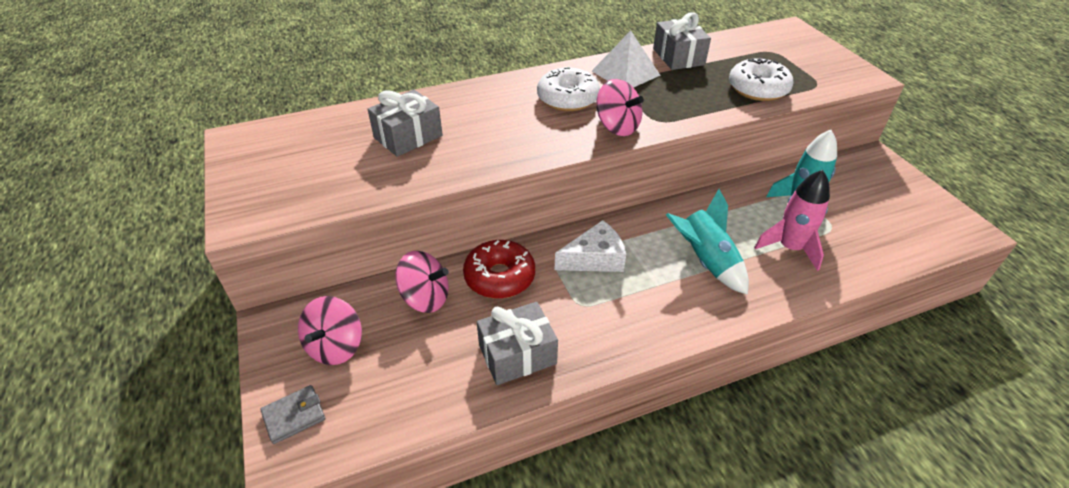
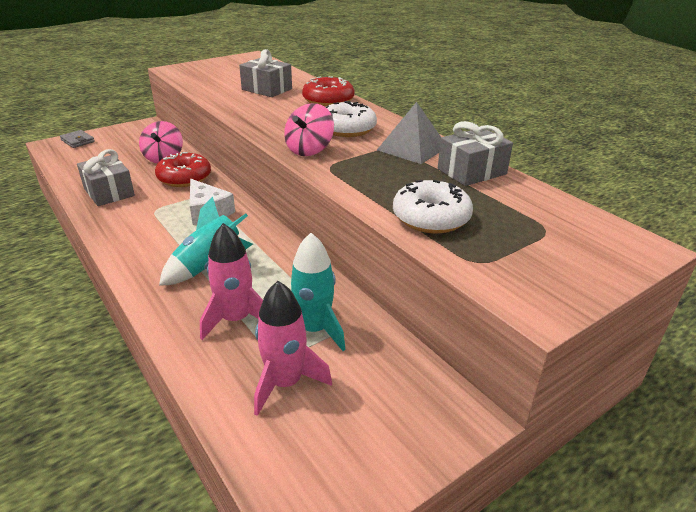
camera: 75 degrees right, 10 degrees down
(336, 346) = (125, 141): pink spinning top -> none
(476, 98) = (328, 101): none -> red donut
(625, 73) = (412, 148): white pyramid -> grey pyramid
(861, 227) = (285, 383): none -> pink rocket

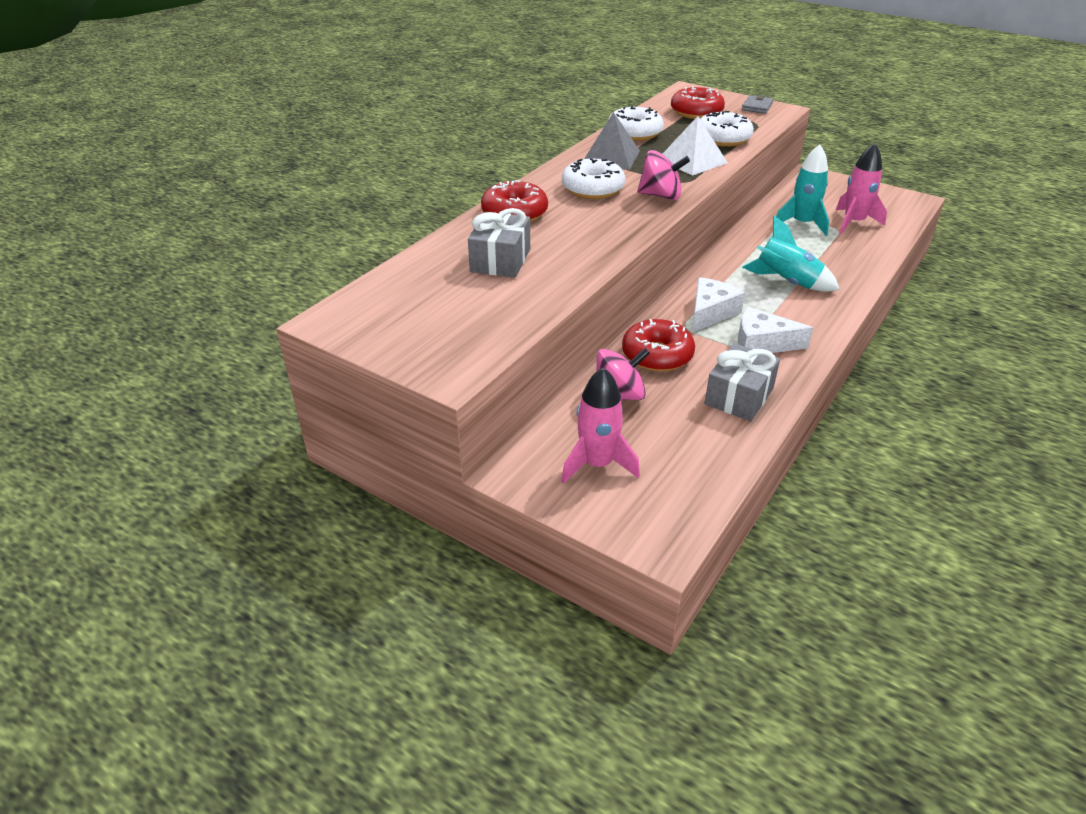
camera: 110 degrees left, 5 degrees up
(77, 141) = (630, 519): grey wallet -> grey wallet (757, 107)
(146, 220) = (762, 343): none -> white cheese
(236, 319) = (827, 252): pink rocket -> pink rocket (597, 464)
(376, 183) = (692, 160): none -> white pyramid
(471, 171) = (634, 133): grey gift -> white donut
(536, 226) = (696, 112): none -> red donut

